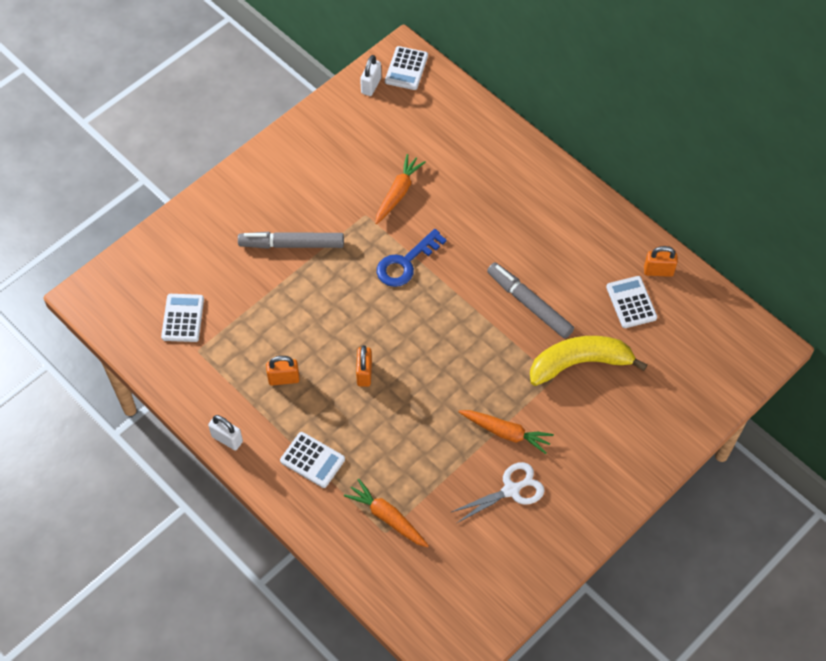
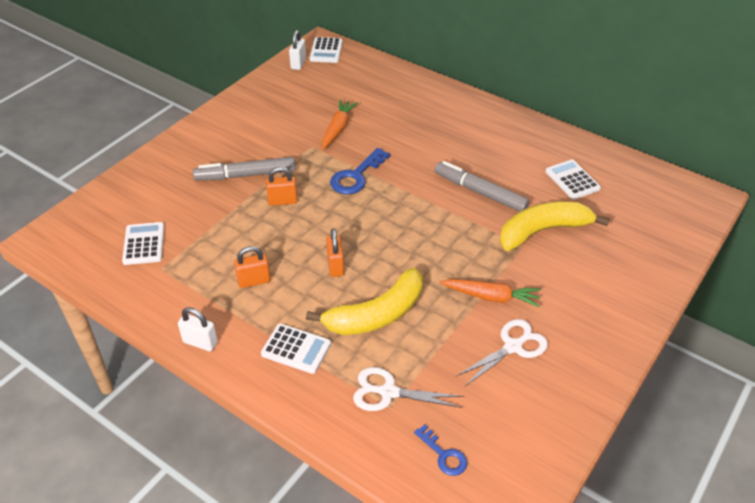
camera: 10 degrees left, 15 degrees down
(387, 517) = (388, 392): orange carrot -> white scissors
(393, 435) = (377, 314): none -> yellow banana
(422, 584) = (444, 455): none -> blue key
(658, 271) = (587, 155): orange padlock -> orange padlock (283, 201)

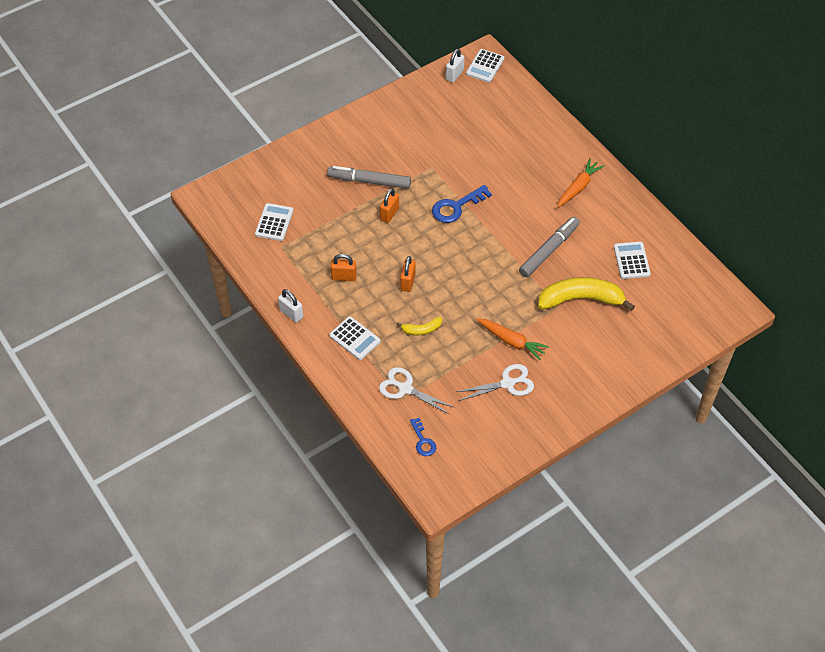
camera: 20 degrees right, 10 degrees up
(283, 201) = (389, 214): orange padlock -> orange padlock turned 75 degrees counterclockwise
(337, 129) = (460, 155): orange carrot -> orange carrot (578, 187)
(377, 314) = (421, 329): yellow banana -> yellow banana, size x0.47
(480, 192) = (549, 250): grey marker -> grey marker turned 75 degrees clockwise

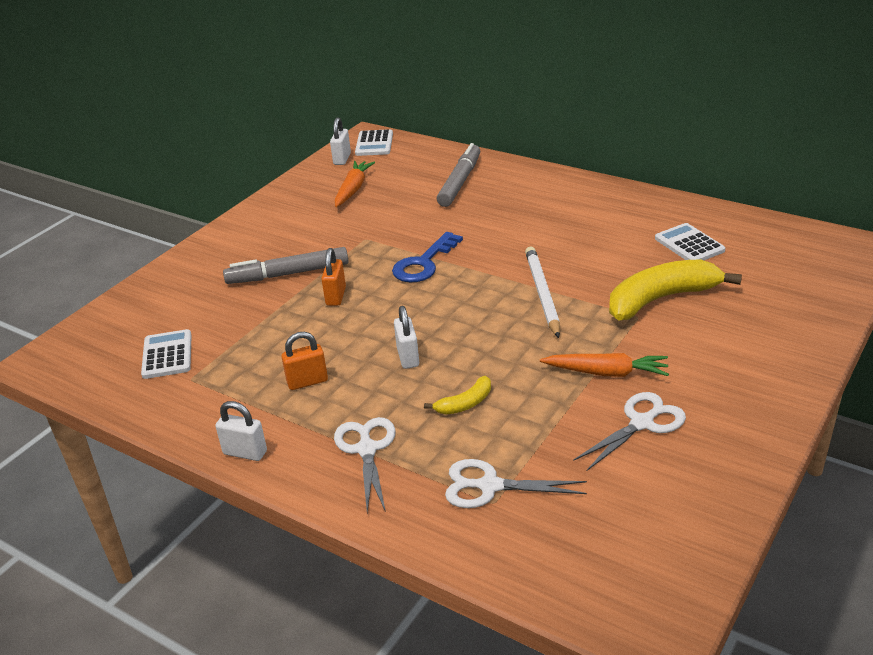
camera: 20 degrees left, 20 degrees down
(355, 338) = (367, 449): white calculator -> white scissors
(408, 282) = (408, 357): orange padlock -> white padlock
(423, 441) = (569, 549): blue key -> none
(513, 264) = (542, 293): none -> white pencil
(549, 250) = (577, 267): grey marker -> grey marker (460, 182)
(578, 187) = (564, 203): orange carrot -> orange carrot (353, 189)

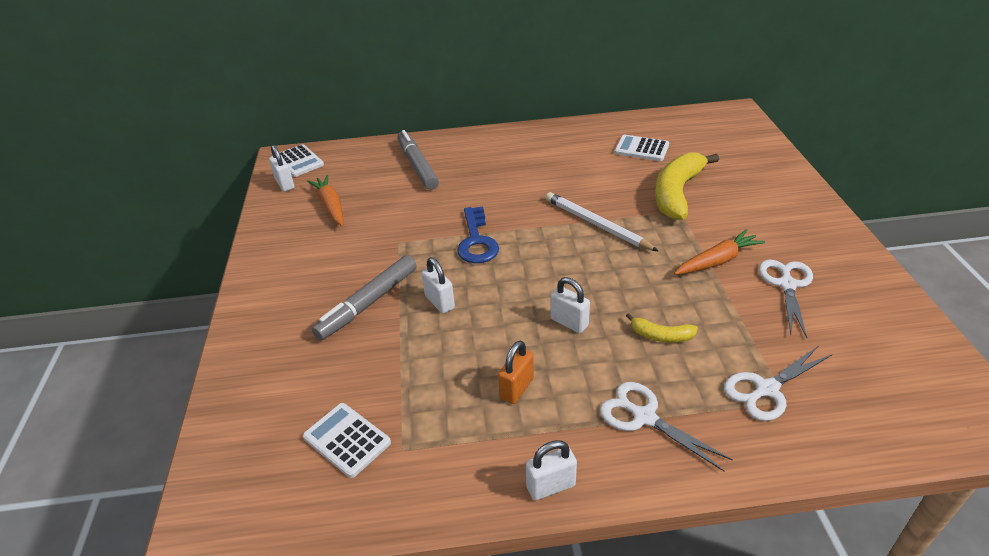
camera: 40 degrees left, 5 degrees up
(336, 296) = (439, 302): orange padlock -> white padlock
(465, 403) = (661, 335): yellow banana -> yellow banana turned 90 degrees clockwise

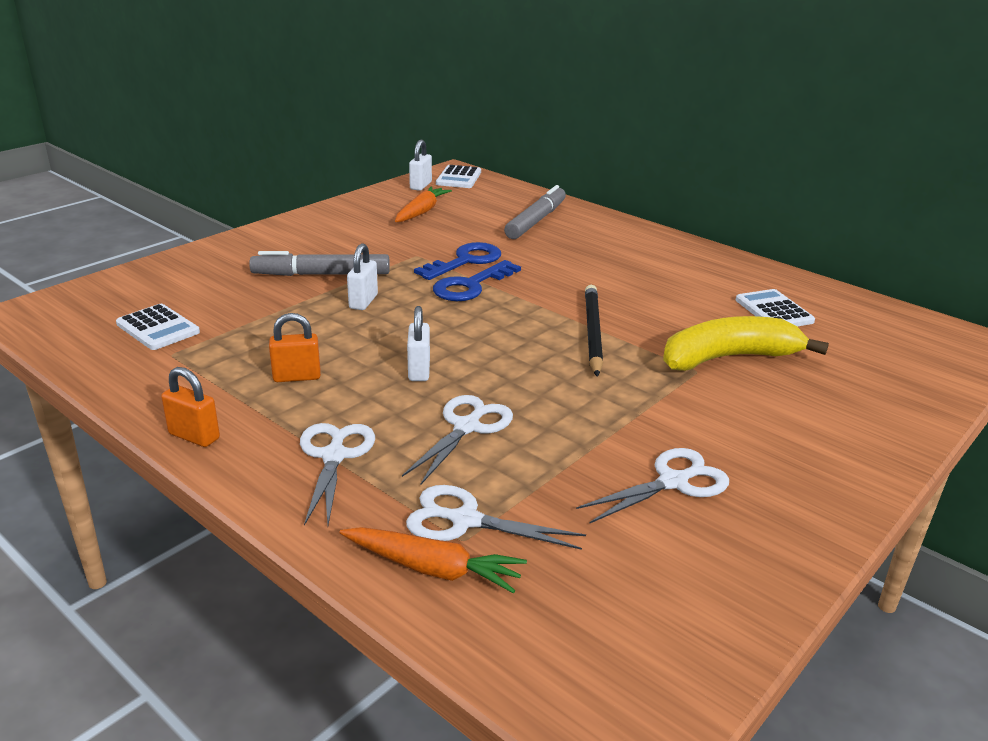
camera: 45 degrees right, 10 degrees down
(347, 440) = (158, 328): white calculator -> white calculator turned 135 degrees clockwise
(437, 225) = (465, 261): none -> blue key
(550, 486) = (194, 436): white padlock -> orange padlock
(597, 224) = (593, 332): white pencil -> black pencil
(661, 335) = (467, 427): yellow banana -> white scissors
(717, 261) = (644, 422): orange carrot -> orange carrot (433, 568)

